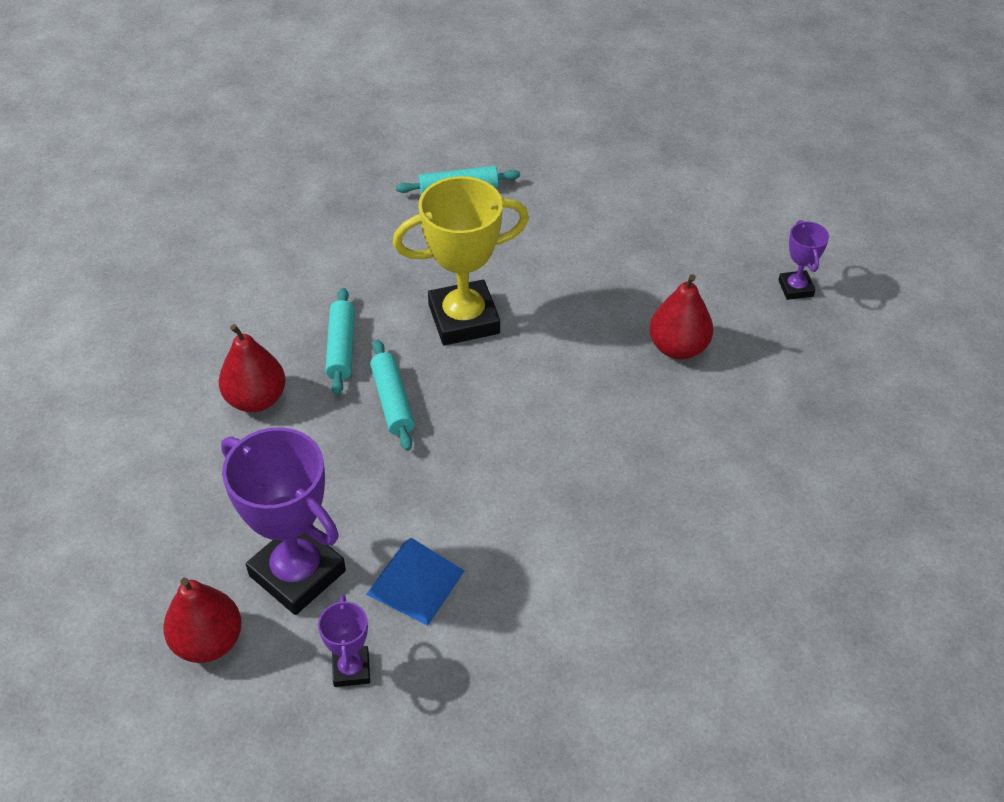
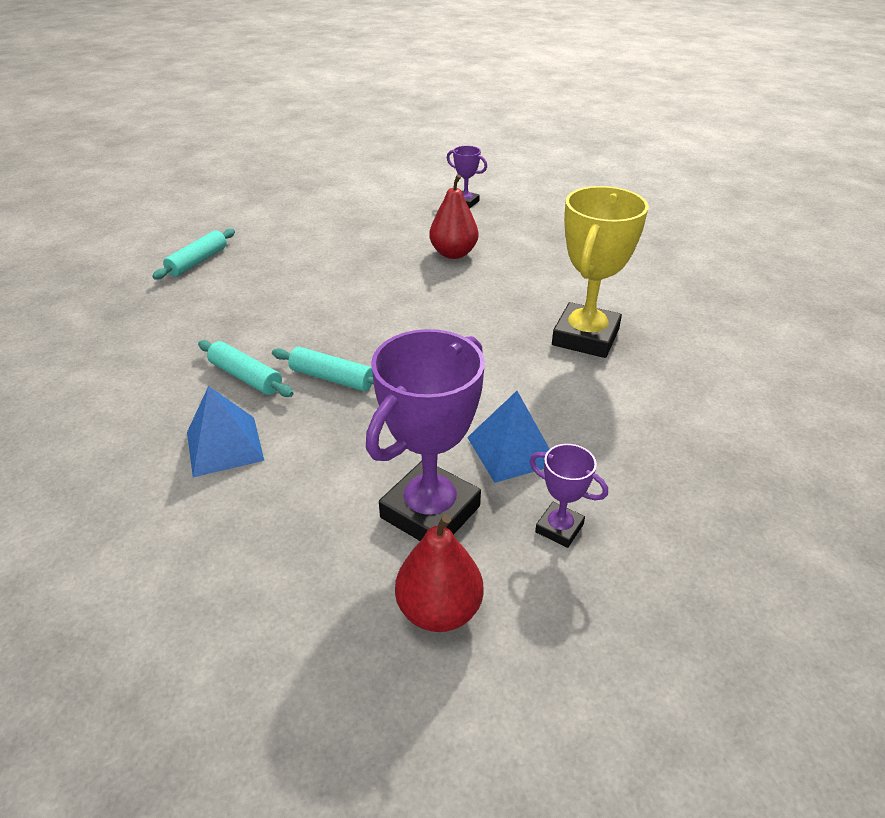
camera: 50 degrees left, 10 degrees down
(256, 399) = (224, 446): red pear -> blue pyramid
(297, 573) = (430, 512): purple trophy -> purple trophy turned 45 degrees counterclockwise
(464, 319) = (309, 313): yellow trophy -> yellow trophy (585, 337)

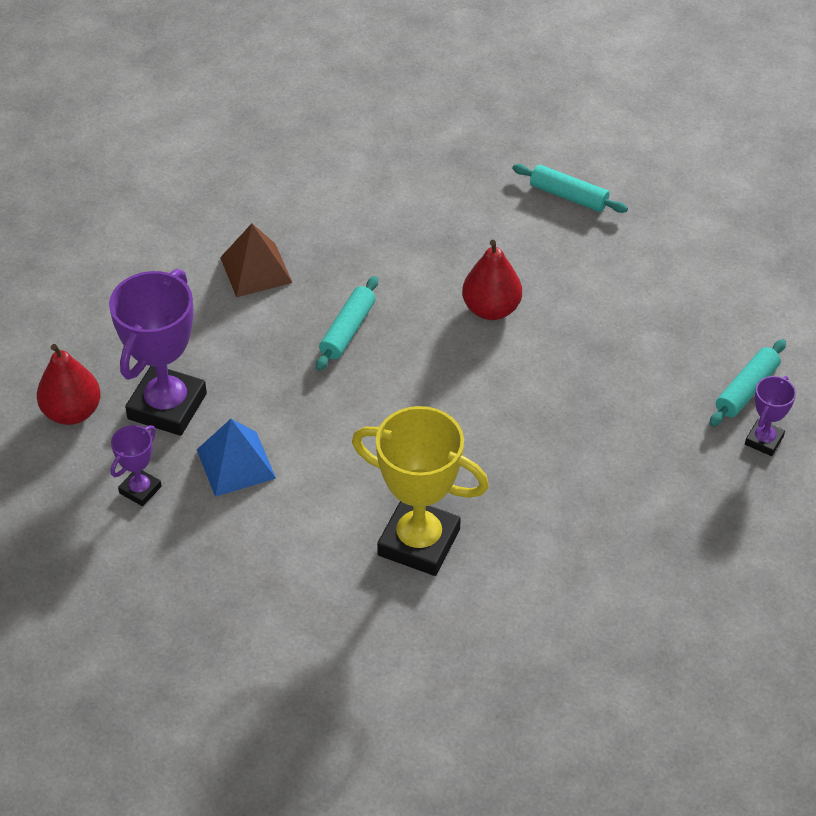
camera: 90 degrees right, 10 degrees up
(224, 446) = (256, 270): blue pyramid -> brown pyramid
(246, 377) = (351, 269): turquoise rolling pin -> turquoise rolling pin (746, 390)
(430, 512) = (167, 406): purple trophy -> purple trophy turned 75 degrees clockwise
(453, 253) = (607, 425): red pear -> red pear (491, 309)

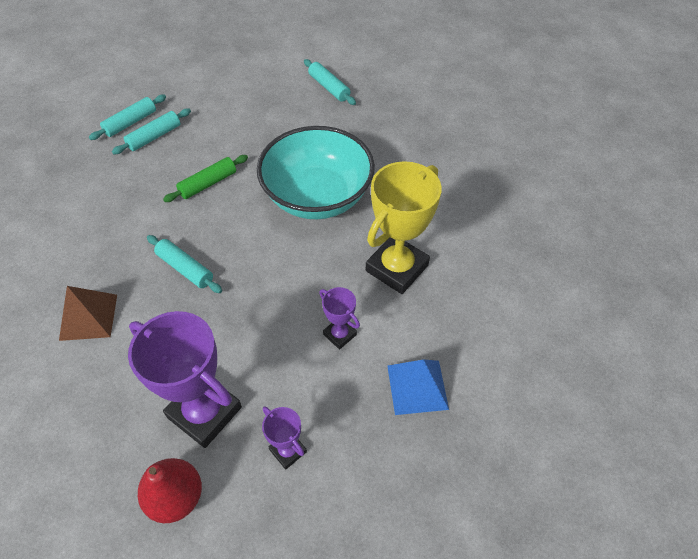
camera: 75 degrees left, 5 degrees up
(235, 463) = (286, 370): blue pyramid -> blue pyramid (417, 387)
(491, 309) = (208, 183): red pear -> green rolling pin
(512, 429) = (317, 196): none -> turquoise bowl
(552, 228) = (154, 137): none -> turquoise rolling pin
(764, 440) = (368, 90): purple trophy -> purple trophy (339, 334)

